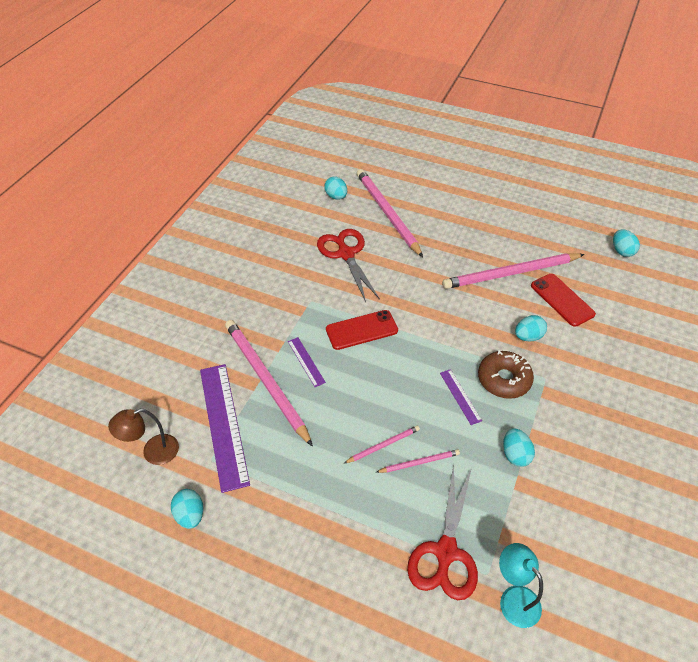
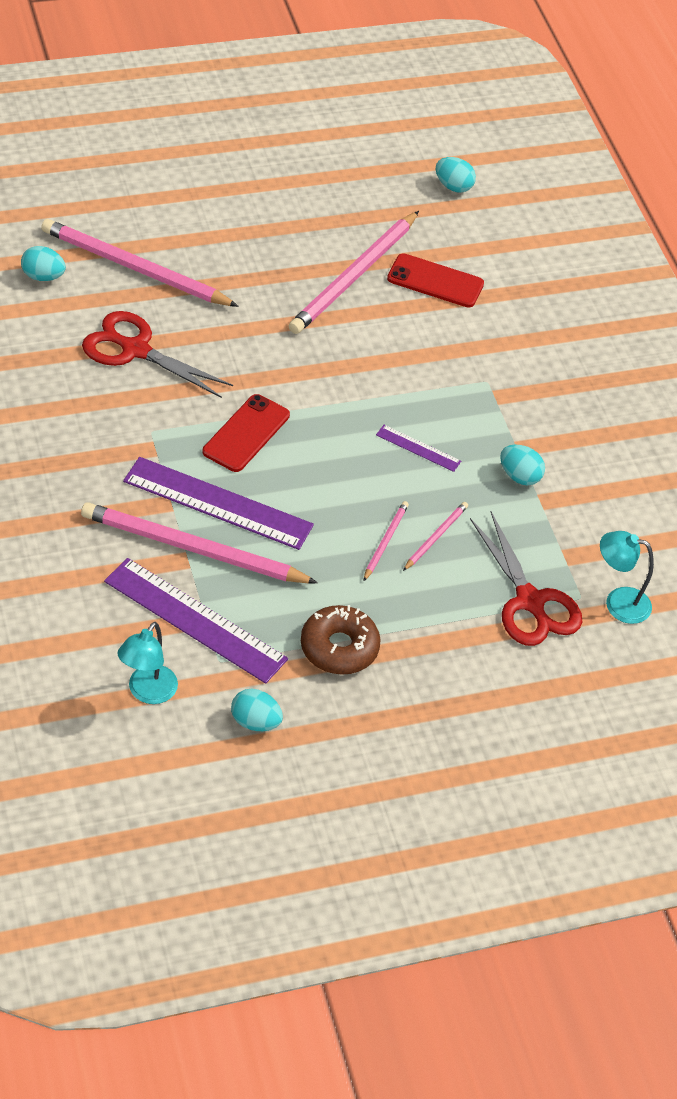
camera: 45 degrees left, 0 degrees up
(153, 452) = (147, 692): brown lamp -> turquoise lamp
(306, 361) = (218, 503): purple ruler -> purple ruler, size x2.11
(504, 379) = (447, 405): brown donut -> brown donut (339, 647)
(528, 336) = (433, 344): turquoise egg -> none

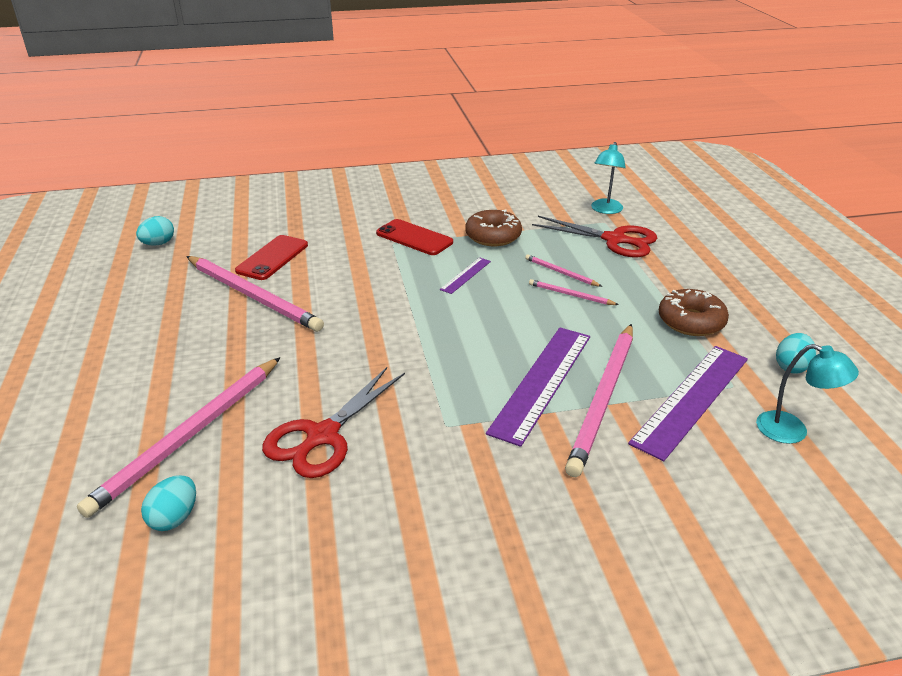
camera: 80 degrees left, 15 degrees down
(246, 433) = (449, 362): red phone -> red phone (414, 238)
(519, 476) = (493, 236): turquoise egg -> brown donut
(530, 601) = (614, 240): red scissors -> red scissors turned 45 degrees clockwise

